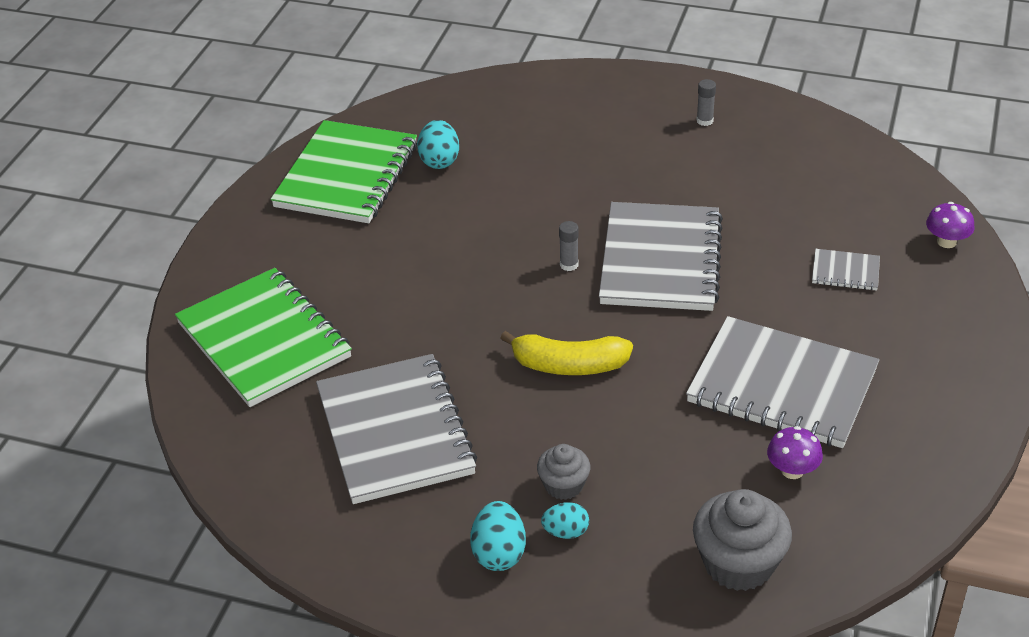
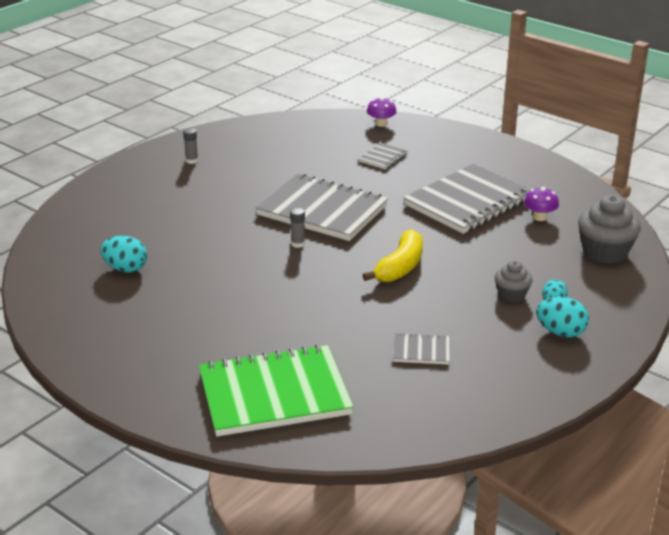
camera: 70 degrees left, 10 degrees down
(347, 176) = (99, 314): green notebook -> none
(395, 432) = (421, 351): grey notebook -> grey notebook, size x0.43

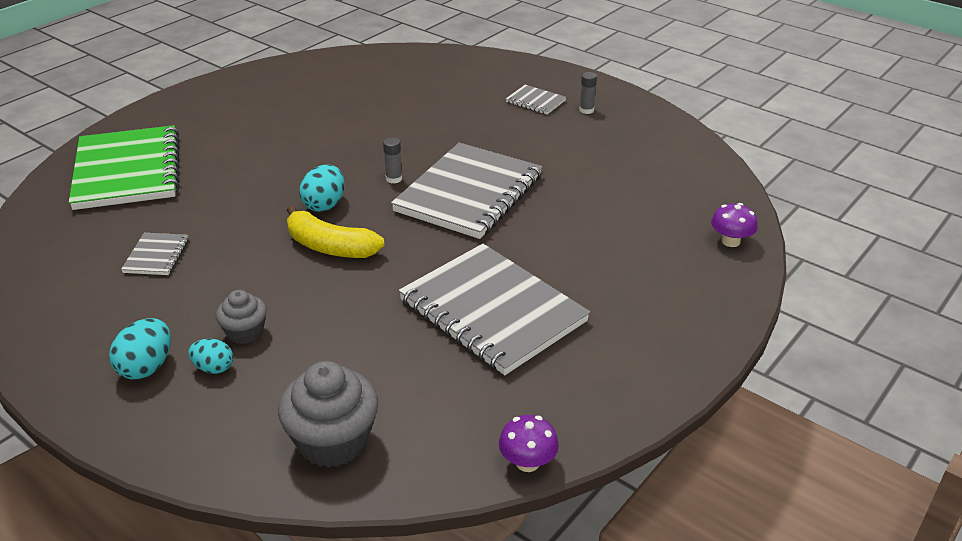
camera: 90 degrees right, 5 degrees up
(125, 269) = (360, 91): turquoise egg -> turquoise egg (325, 205)
(383, 157) = (619, 241): grey notebook -> grey notebook (535, 101)
(539, 217) = (445, 380): purple mushroom -> purple mushroom (527, 462)

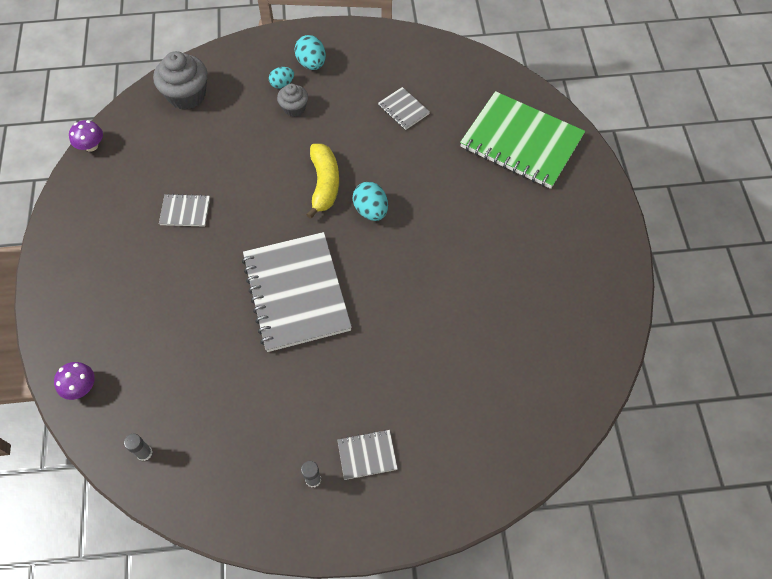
camera: 135 degrees right, 25 degrees up
(330, 247) = (324, 184): yellow banana -> yellow banana turned 105 degrees clockwise
(394, 179) = (360, 266): grey glue stick -> grey glue stick (144, 453)
(492, 311) = (185, 211): grey notebook -> grey notebook, size x0.43

